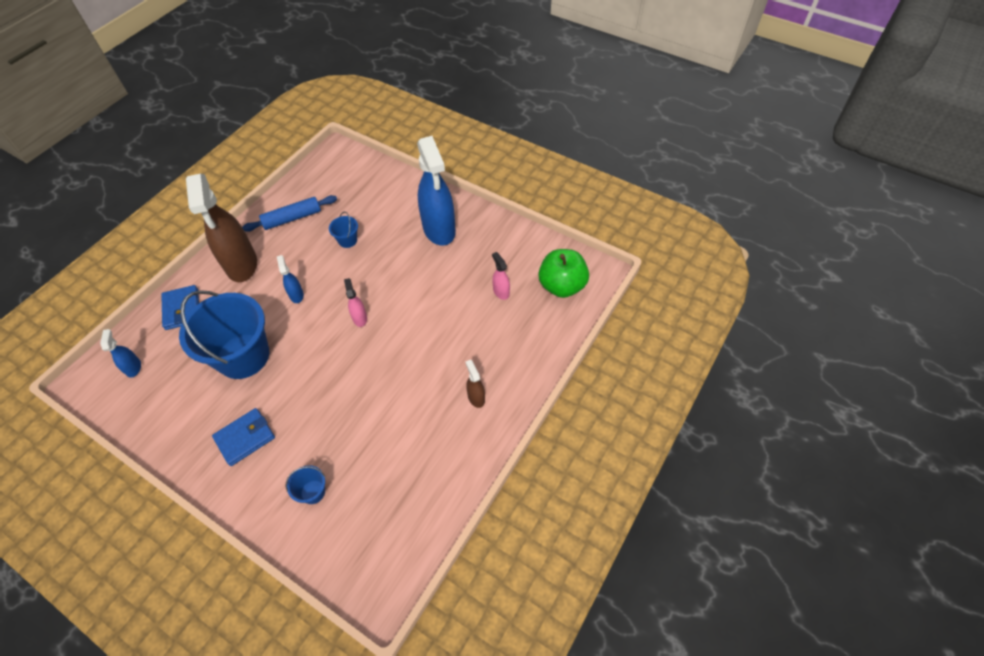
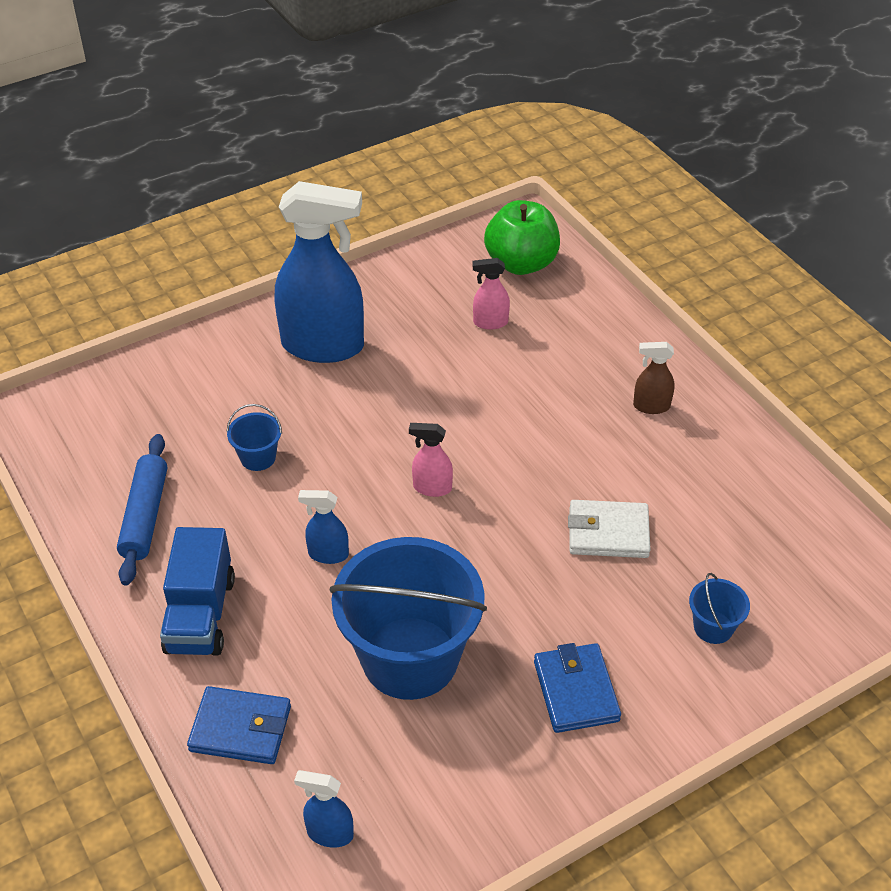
camera: 65 degrees left, 10 degrees down
(242, 265) = (200, 615): brown spray bottle -> blue truck
(363, 412) = (608, 532): none -> white wallet

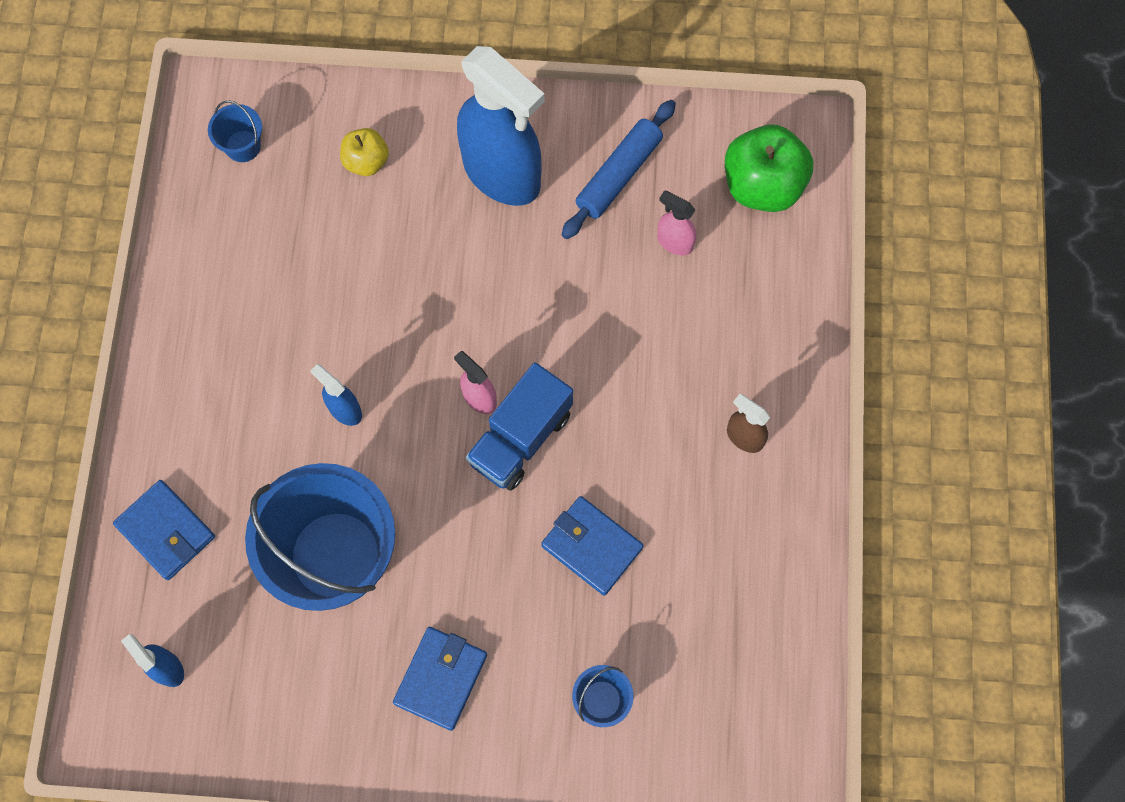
camera: 35 degrees right, 25 degrees up
(144, 516) = (228, 271): blue rolling pin -> blue rolling pin (618, 175)
(200, 615) = (206, 402): blue truck -> blue truck (520, 438)
(206, 389) = (366, 161): none -> yellow apple
(258, 457) = (358, 268): blue bucket -> blue bucket (243, 146)
(608, 532) = (592, 546): white wallet -> blue wallet

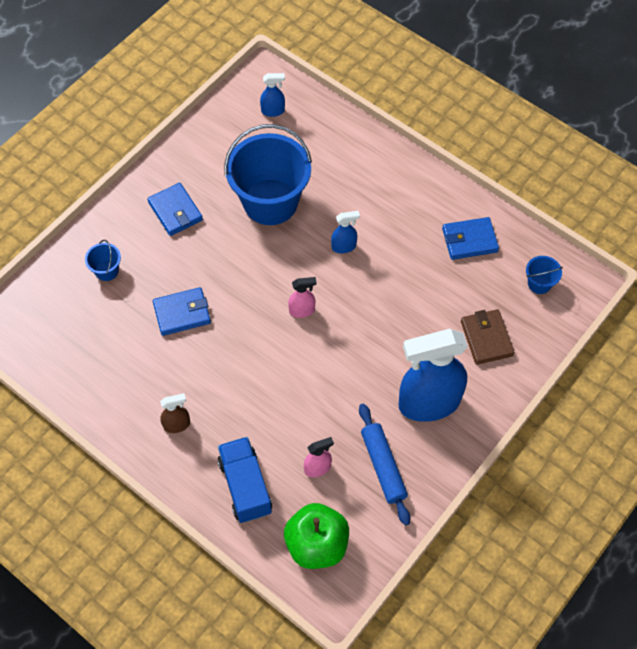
camera: 125 degrees right, 10 degrees down
(166, 531) = (340, 142): blue wallet -> blue wallet (469, 240)
(366, 161) = (486, 338): yellow apple -> brown wallet
(520, 438) = (265, 316): blue truck -> blue truck (245, 486)

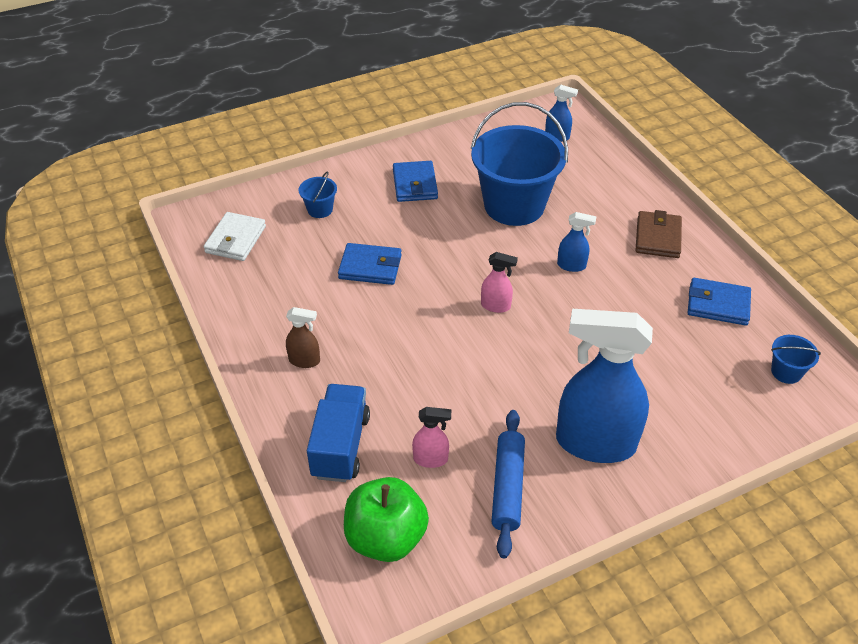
camera: 25 degrees right, 15 degrees down
(50, 331) = (235, 239): none -> white wallet
(486, 338) = (696, 403): brown wallet -> brown wallet (658, 237)

